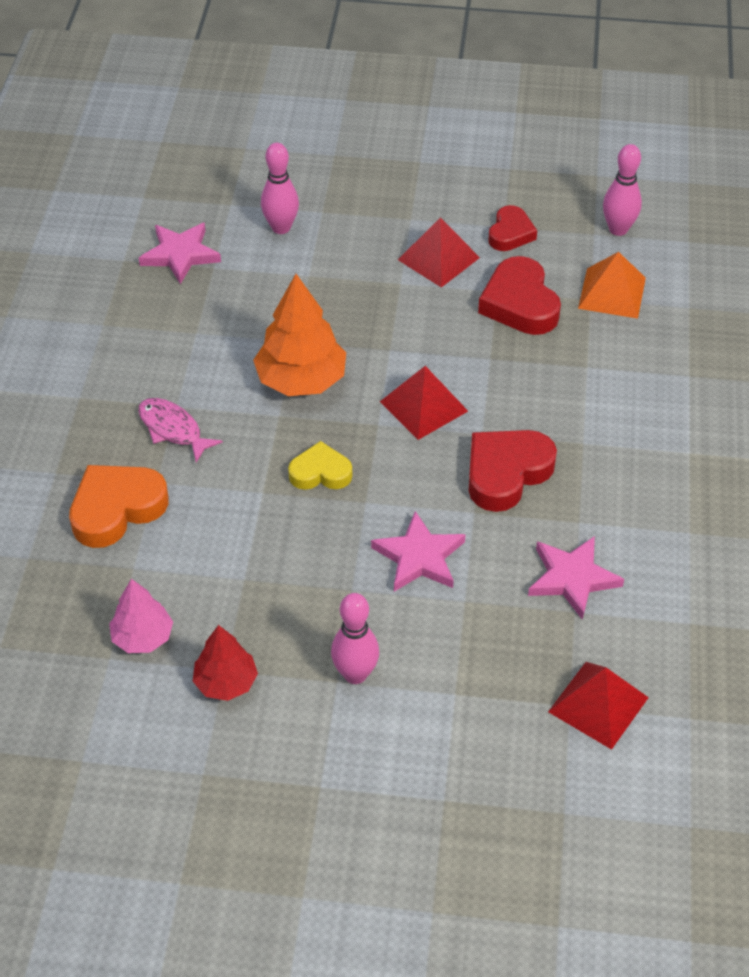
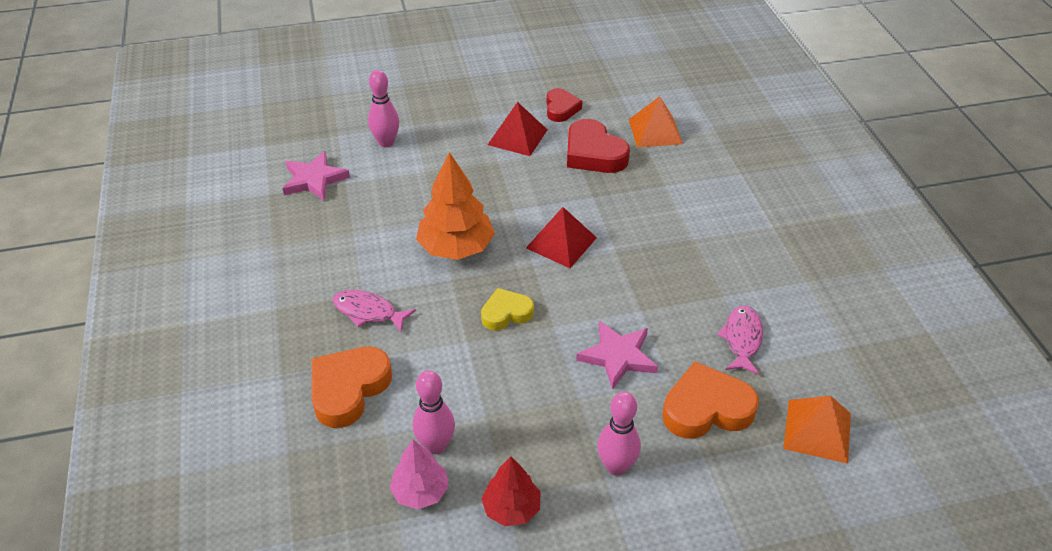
camera: 20 degrees left, 5 degrees down
(487, 643) = (706, 408): none -> orange heart
(506, 473) = (650, 275): red heart -> none
(572, 578) = (742, 339): pink star -> pink fish
(598, 704) = (817, 430): red pyramid -> orange pyramid
(618, 229) = (635, 89): pink bowling pin -> pink bowling pin (436, 445)

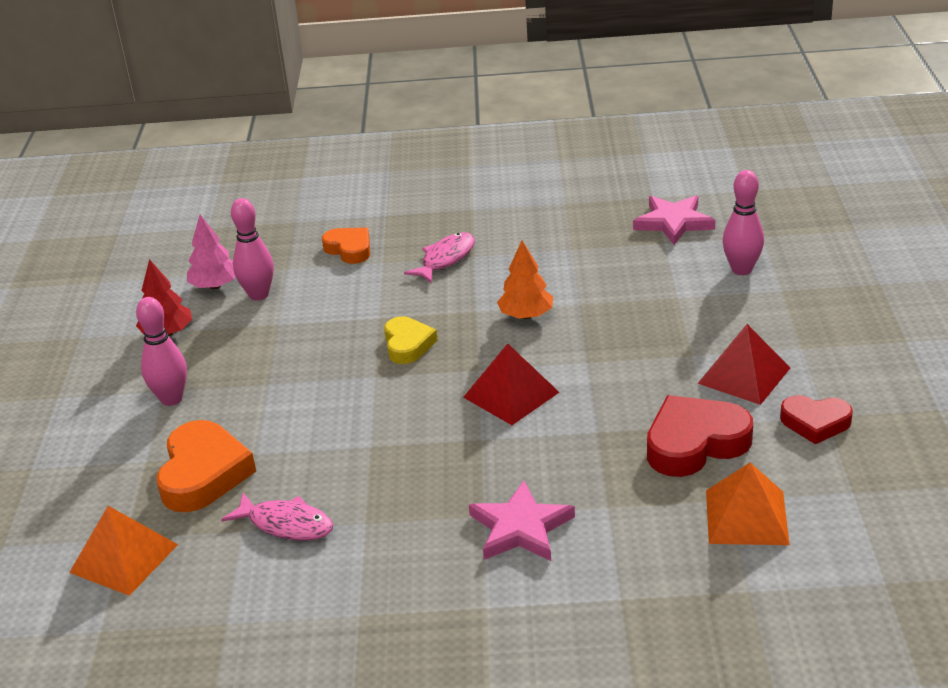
camera: 105 degrees right, 10 degrees down
(348, 389) = (349, 249): orange heart -> orange heart, size x0.62
(456, 248) = (526, 315): orange tree -> orange tree, size x0.60
(618, 357) = (308, 418): pink star -> pink star (520, 528)

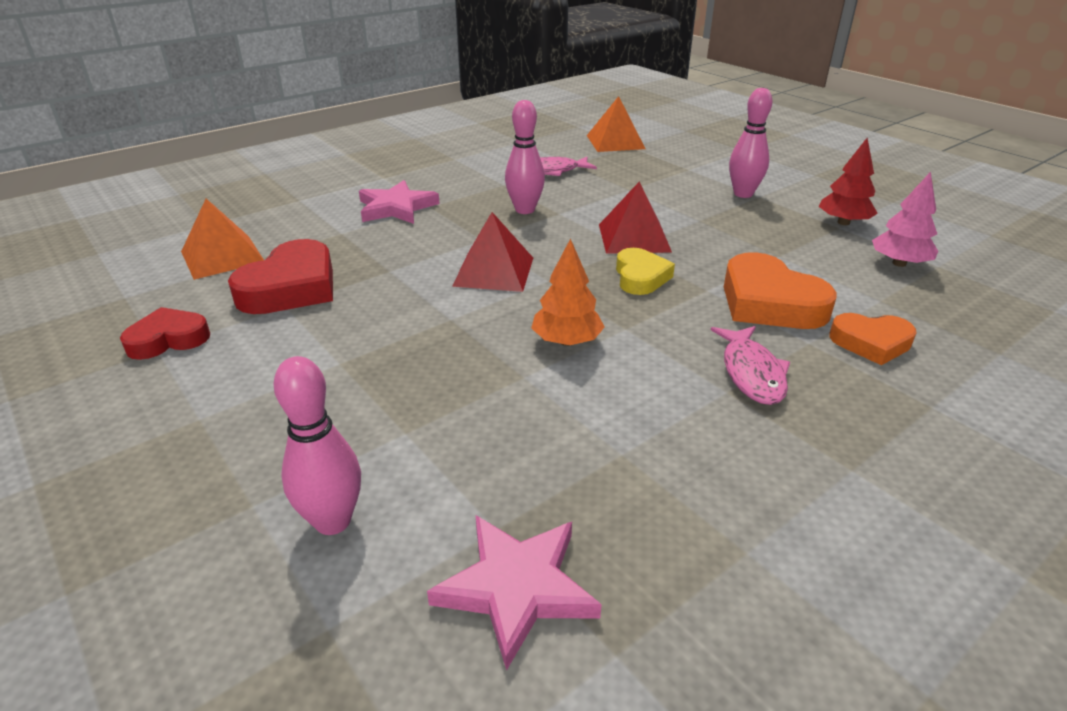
camera: 140 degrees right, 0 degrees up
(203, 474) = (642, 174): orange heart -> orange heart (769, 303)
(259, 295) = (847, 269): pink bowling pin -> pink bowling pin (525, 210)
(408, 344) = (640, 277): yellow heart -> yellow heart turned 135 degrees counterclockwise
(744, 375) = (265, 360): red pyramid -> red pyramid (634, 238)

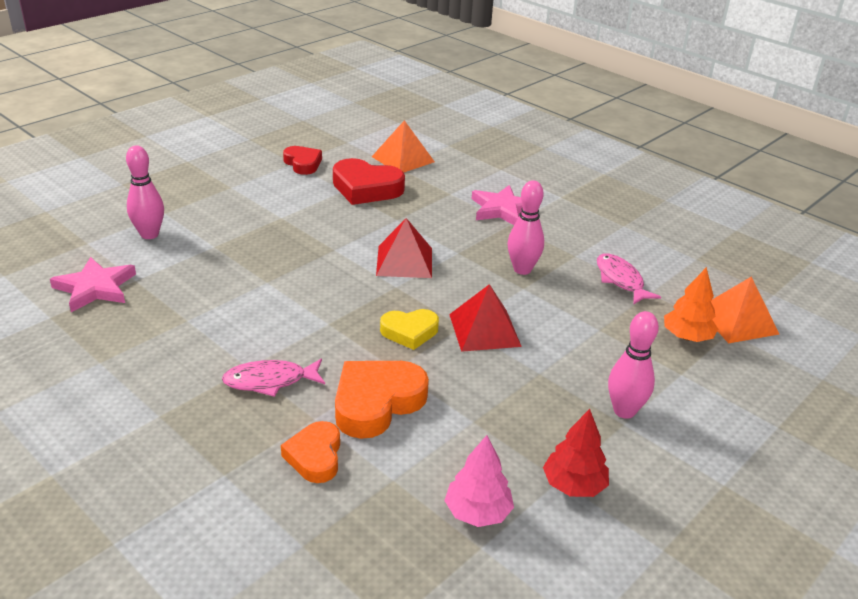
camera: 80 degrees right, 0 degrees up
(567, 341) = (309, 297): orange tree -> orange tree (687, 337)

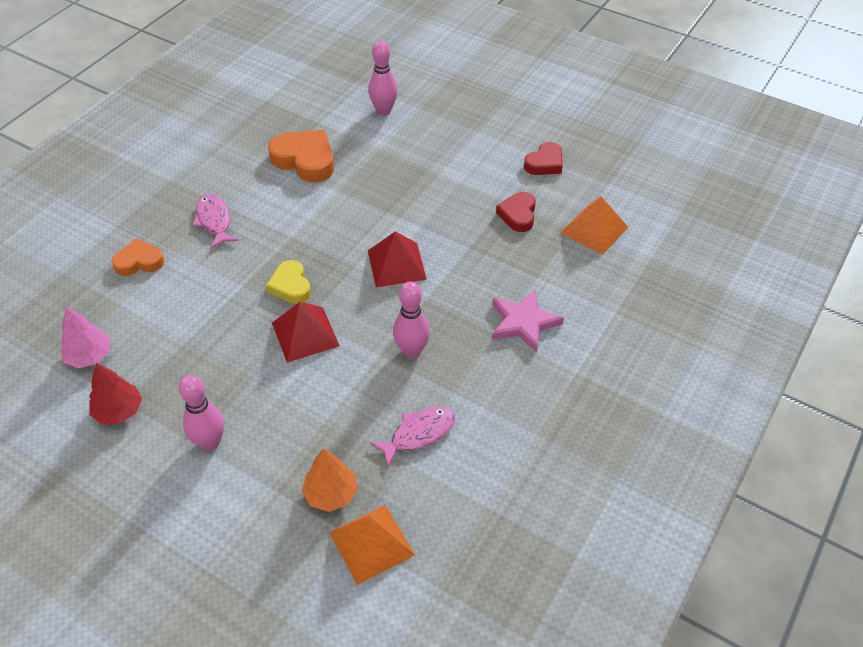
camera: 80 degrees right, 15 degrees up
(95, 288) = (304, 108): pink star -> none
(366, 188) = (518, 215): red heart -> red heart, size x0.62
(377, 403) = (199, 282): orange heart -> orange heart (305, 160)

